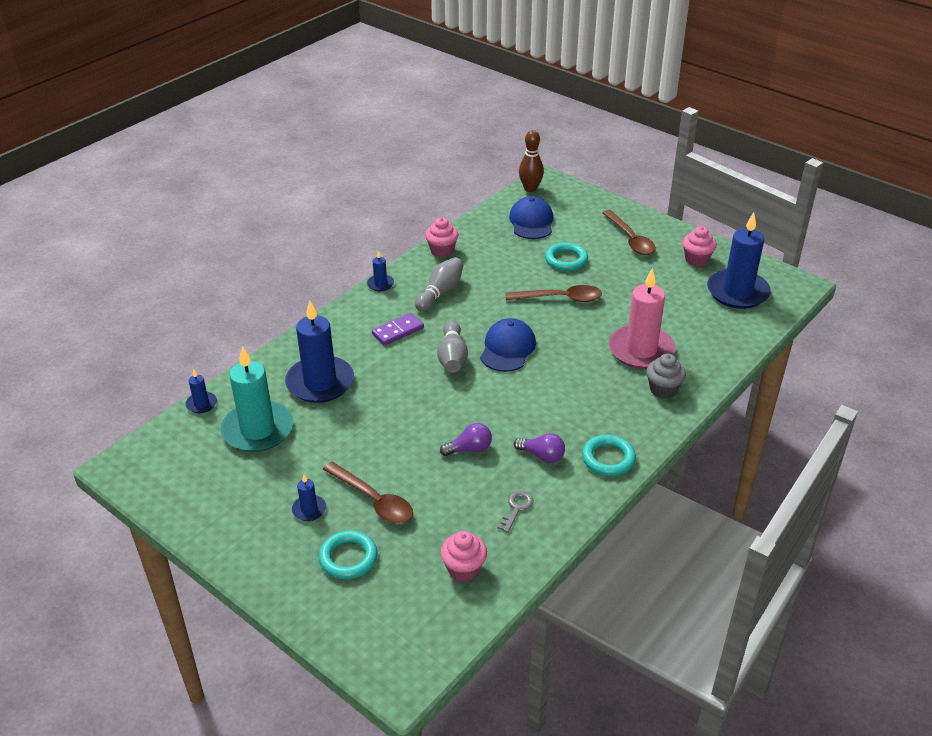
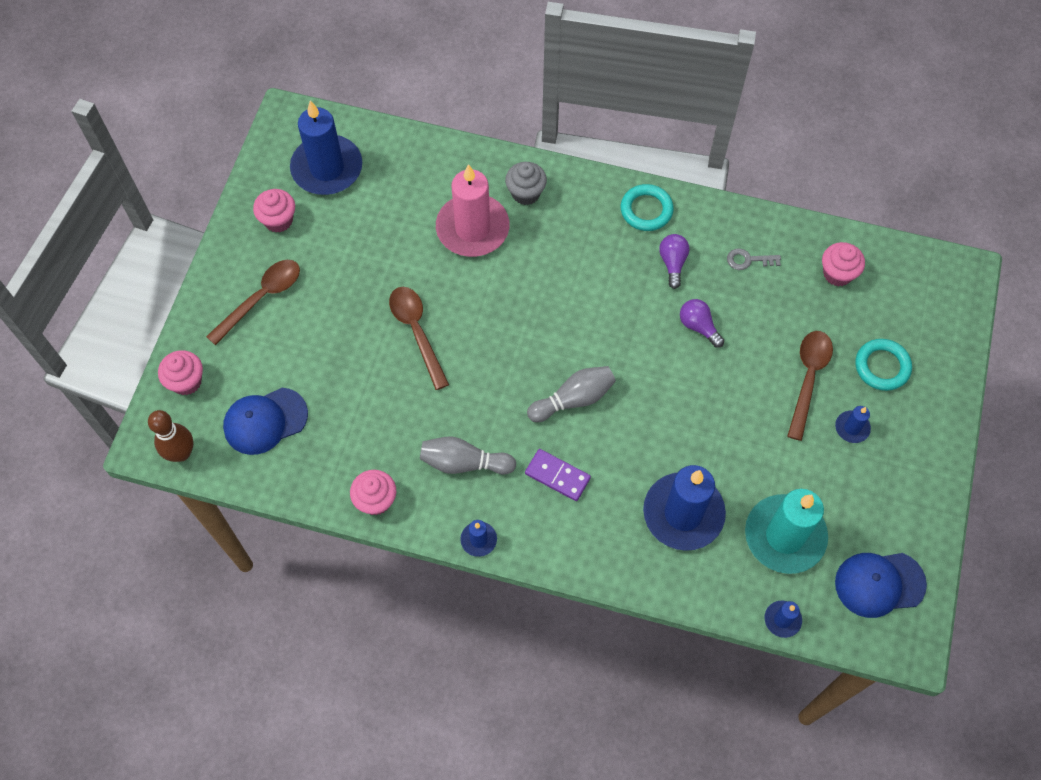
camera: 115 degrees left, 25 degrees up
(507, 348) = (531, 351): blue cap -> blue cap (879, 583)
(566, 260) = (336, 352): turquoise ring -> none
(581, 199) = (186, 381): none -> pink cupcake

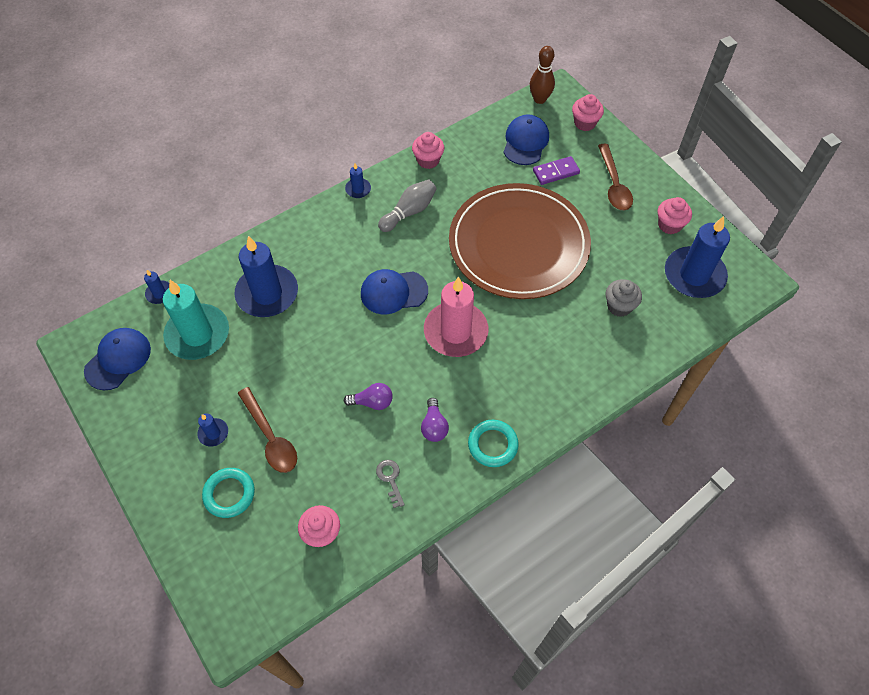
camera: 130 degrees right, 5 degrees down
(417, 332) = (518, 244): brown spoon -> brown plate
(472, 228) = (571, 325): pink candle -> pink candle (455, 331)
(525, 193) = (574, 377): grey cupcake -> grey cupcake (619, 306)
(557, 476) = (355, 249): purple domino -> purple domino (556, 172)
(573, 399) = (393, 292): grey bowling pin -> blue cap
(673, 263) = (434, 426): purple light bulb -> purple light bulb turned 45 degrees clockwise
(748, 260) = (390, 479): grey key -> grey key turned 60 degrees counterclockwise

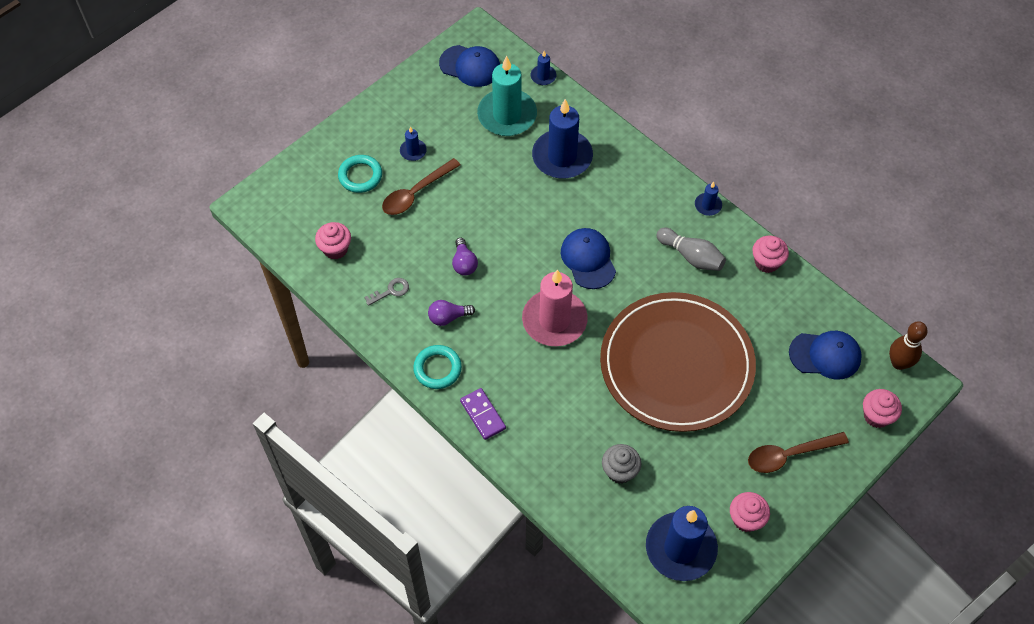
camera: 80 degrees right, 0 degrees up
(556, 172) = (789, 391): purple domino -> purple domino (483, 415)

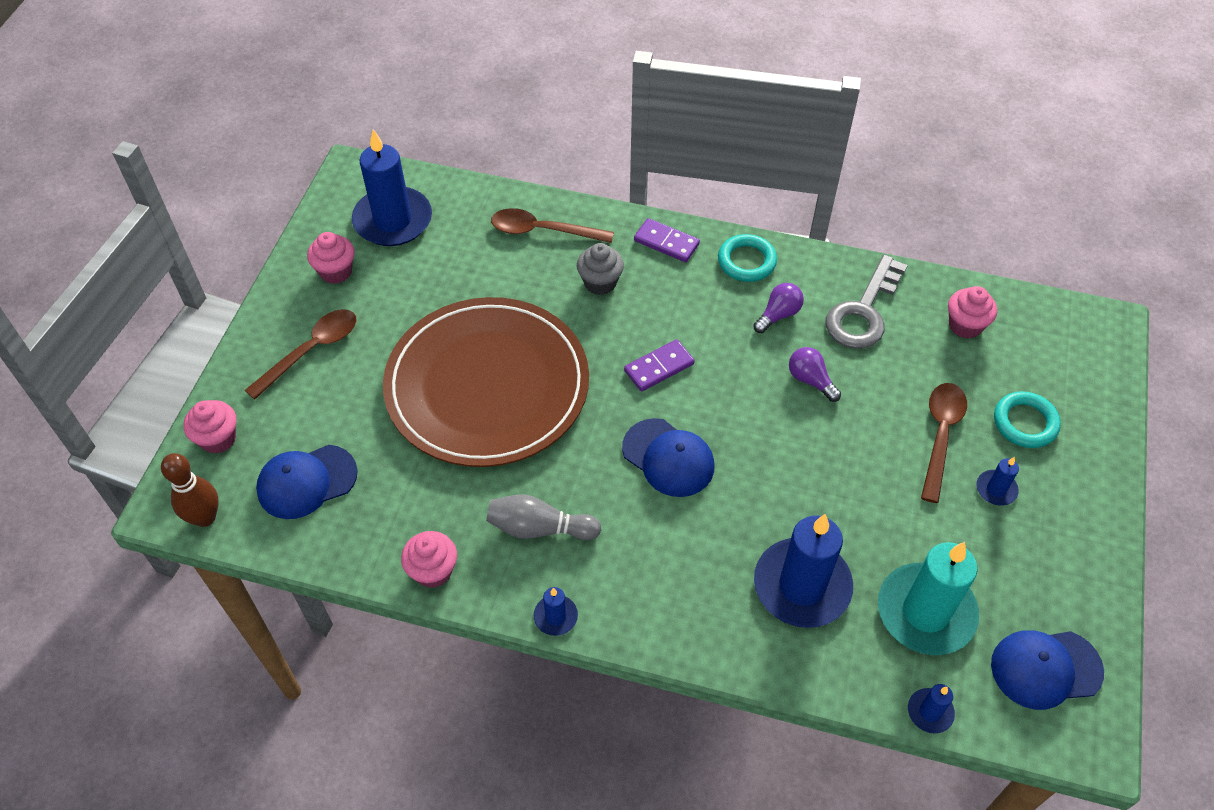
camera: 150 degrees right, 5 degrees down
(391, 291) = (863, 311): grey key -> grey key, size x2.09
(554, 320) = (659, 367): pink candle -> purple domino
(568, 474) = (542, 231): none -> brown spoon
(619, 471) = (491, 256): grey cupcake -> grey cupcake (600, 282)

